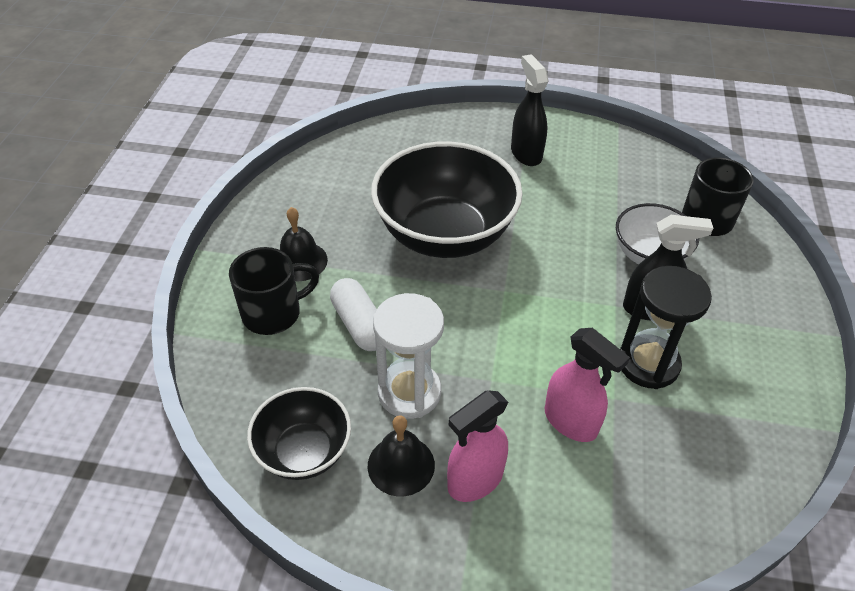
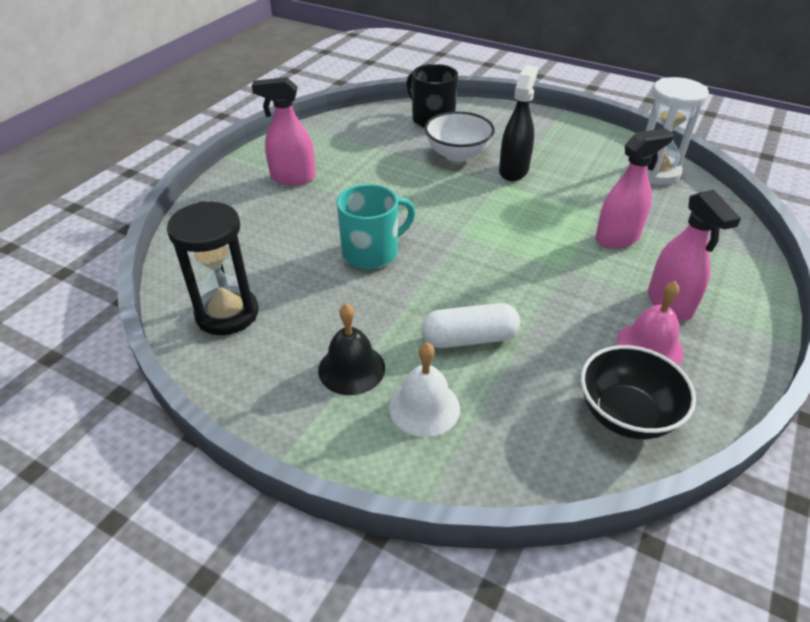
camera: 70 degrees left, 5 degrees down
(273, 313) = (424, 407): black mug -> white bell
(401, 465) = (649, 346): black bell -> pink bell
(409, 392) = (567, 322): white hourglass -> white hourglass (655, 172)
(445, 234) = (372, 252): black bowl -> turquoise mug
(526, 153) = (293, 178): black spray bottle -> pink spray bottle
(648, 364) = (568, 187): black hourglass -> black hourglass (227, 313)

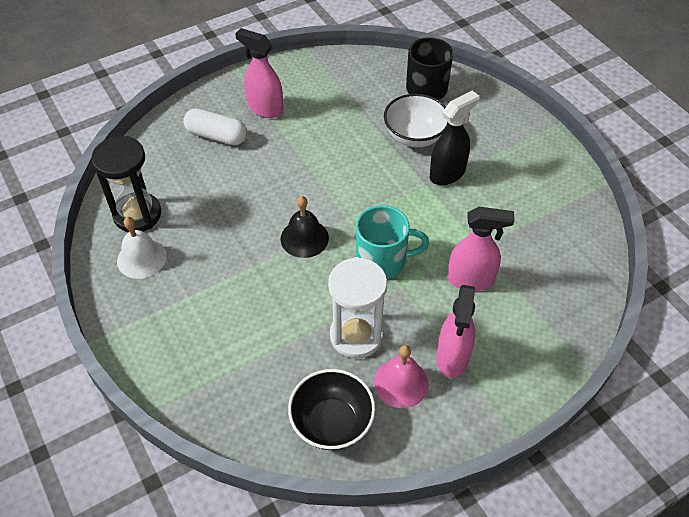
camera: 30 degrees right, 10 degrees up
(351, 368) = (183, 296): black bell -> black bell (304, 238)
(372, 252) = (269, 206): turquoise mug -> turquoise mug (382, 260)
(424, 407) = (206, 348): white bell -> white bell (141, 258)
(469, 339) = (277, 312): white capsule -> white capsule (216, 136)
(655, 172) = (575, 228): white hourglass -> white hourglass (356, 336)

